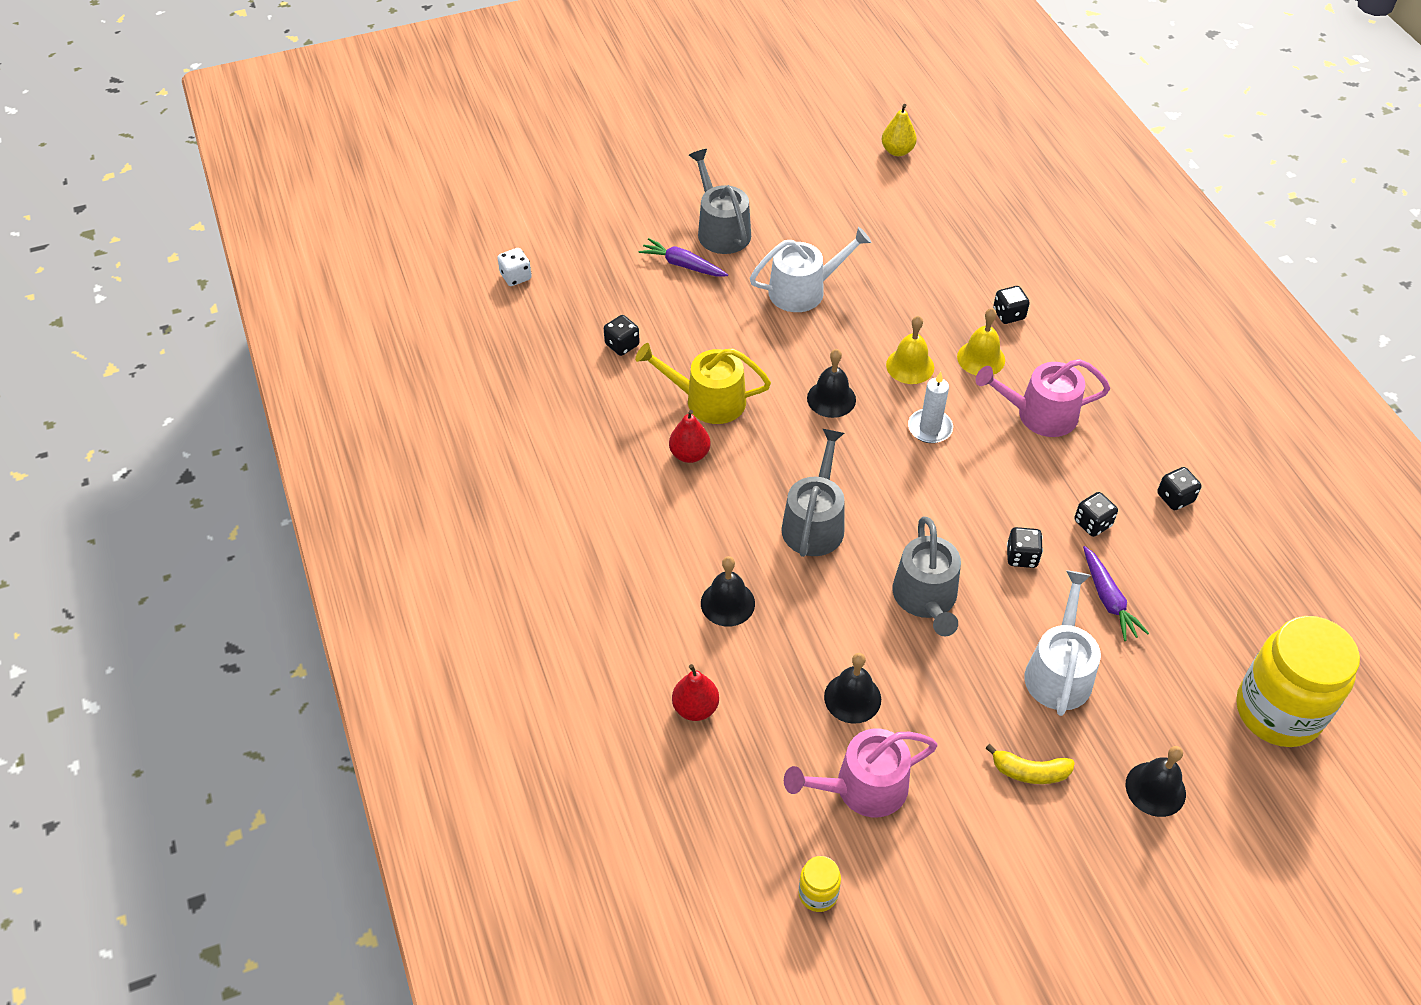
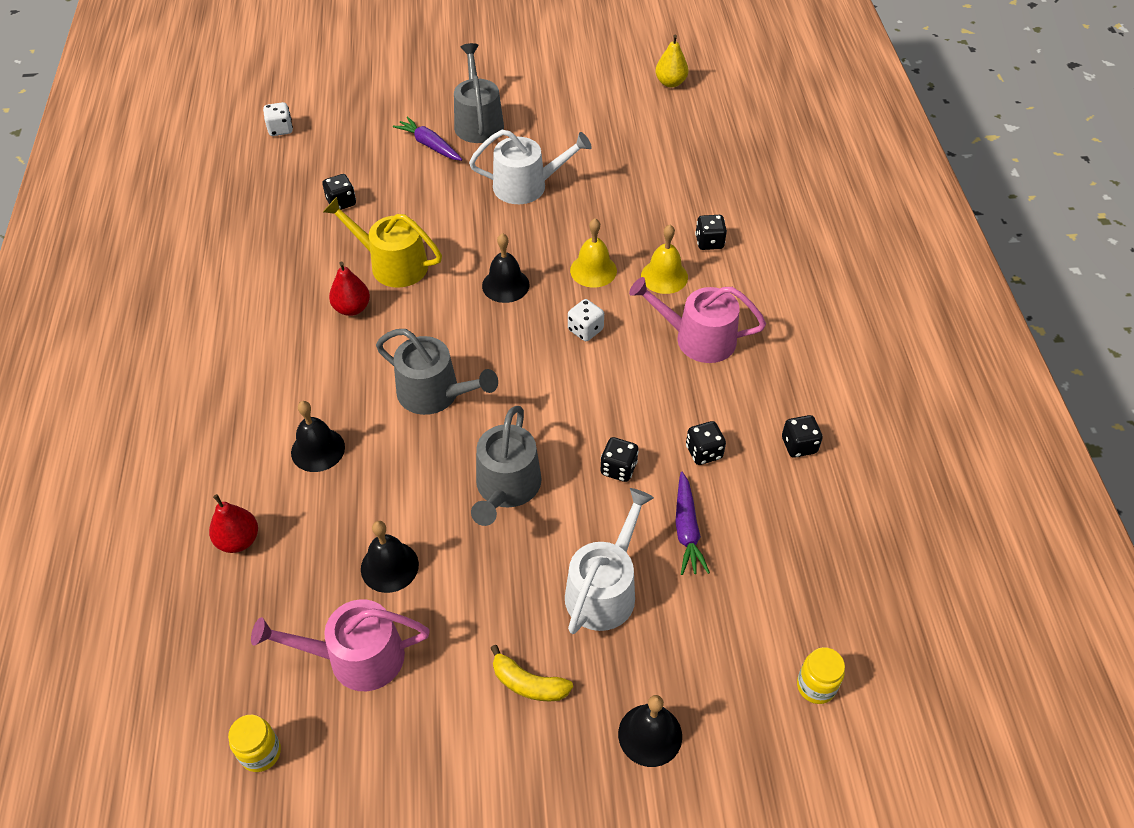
camera: 15 degrees right, 0 degrees up
(814, 522) = (435, 393): grey watering can -> grey watering can turned 90 degrees clockwise
(930, 428) = (585, 330): white candle -> white dice
(1278, 711) = (816, 686): yellow jar -> yellow jar, size x0.42

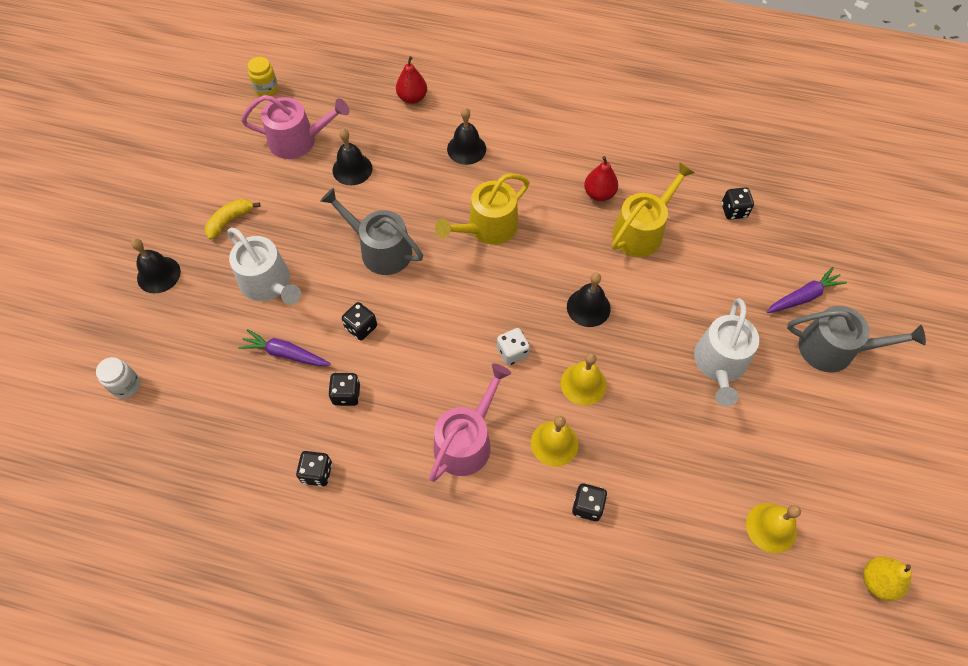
camera: 110 degrees right, 10 degrees up
(280, 129) = (852, 184): white dice -> none
(356, 657) = (298, 140): pink watering can -> pink watering can turned 75 degrees clockwise
(435, 393) = (487, 227): grey watering can -> yellow watering can
(662, 137) = (771, 527): none -> yellow bell
(816, 686) = (126, 385): yellow jar -> white jar

